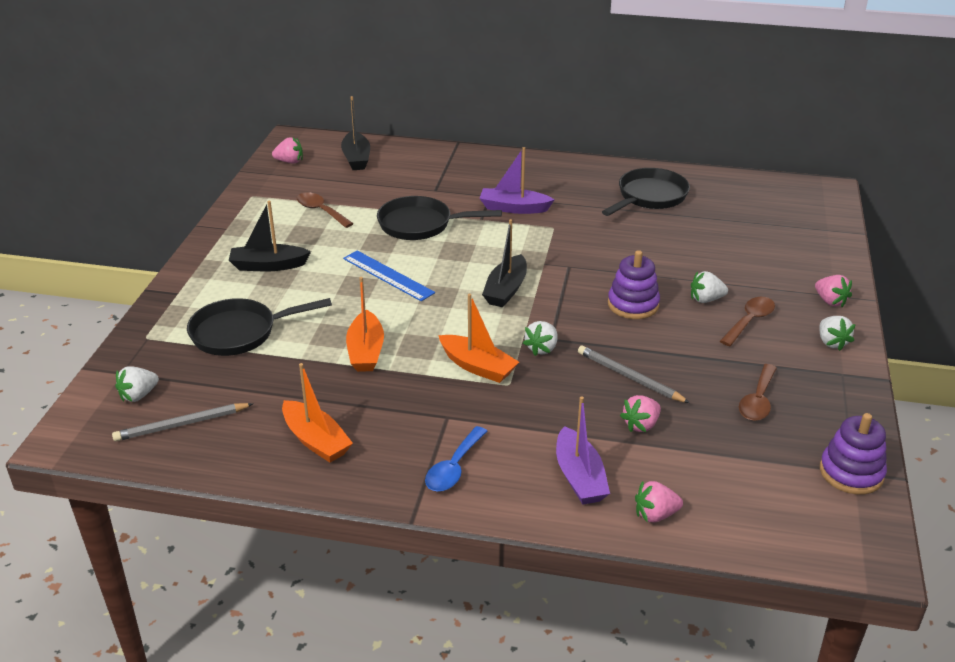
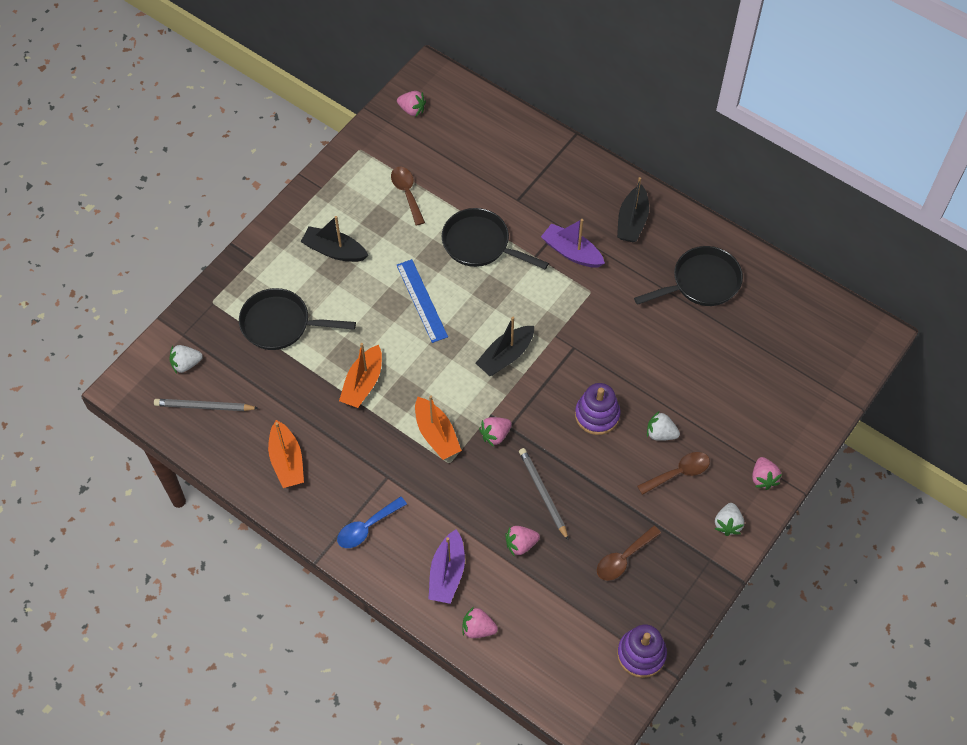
camera: 25 degrees right, 25 degrees up
(356, 158) = (472, 126): black boat -> black boat (632, 221)
(542, 348) = (495, 435): white strawberry -> pink strawberry

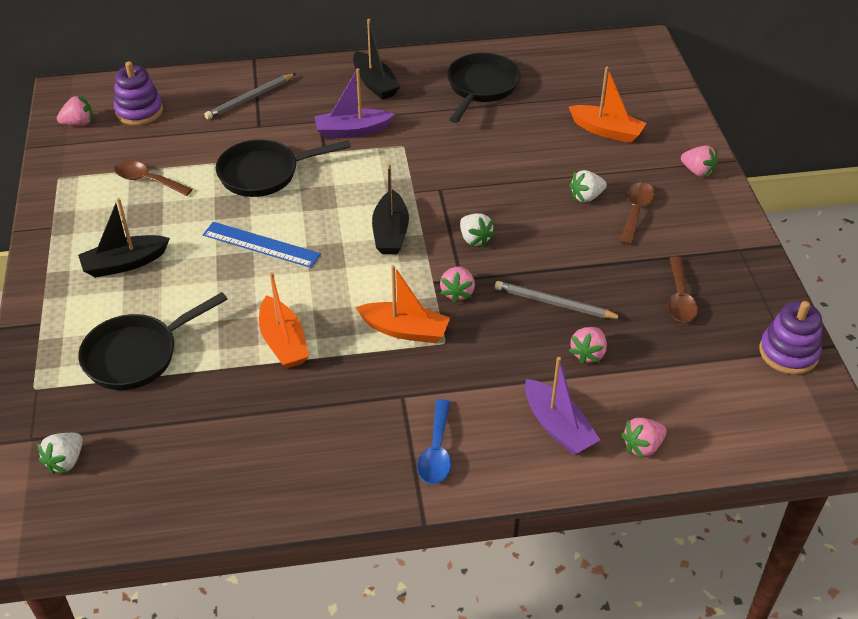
camera: 45 degrees left, 15 degrees down
(204, 407) = (133, 483): grey pencil -> grey pencil (250, 99)
(287, 461) = (284, 460): orange boat -> orange boat (606, 131)
(597, 415) = (521, 219): purple stacking toy -> purple stacking toy (139, 111)
(727, 524) = (717, 217): white strawberry -> white strawberry (474, 239)

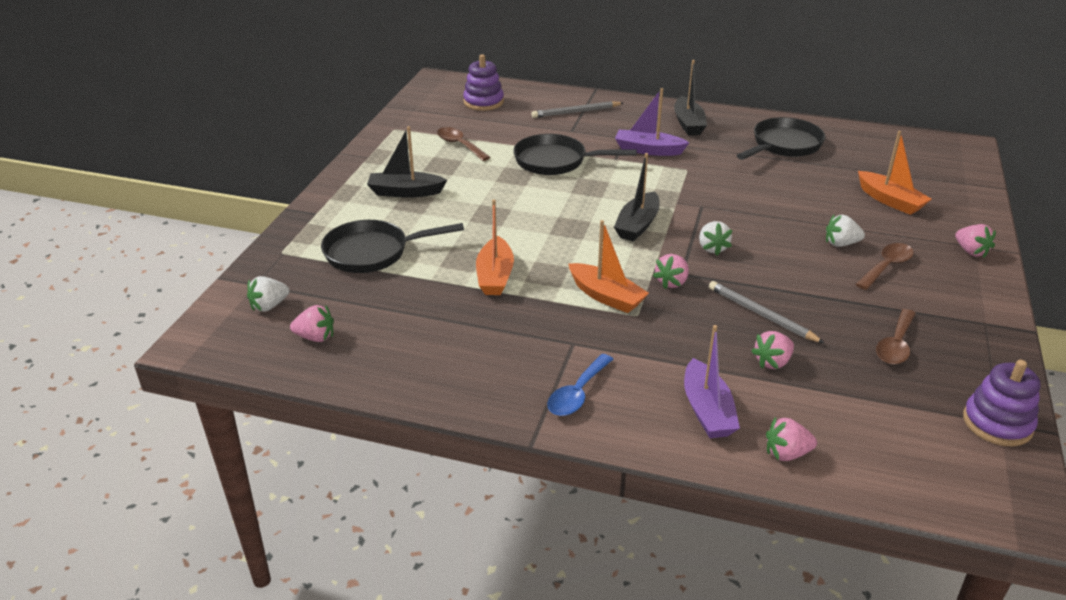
camera: 25 degrees right, 10 degrees down
(78, 123) = (433, 100): pink strawberry -> pink strawberry (315, 337)
(261, 245) = (521, 206): blue ruler -> none

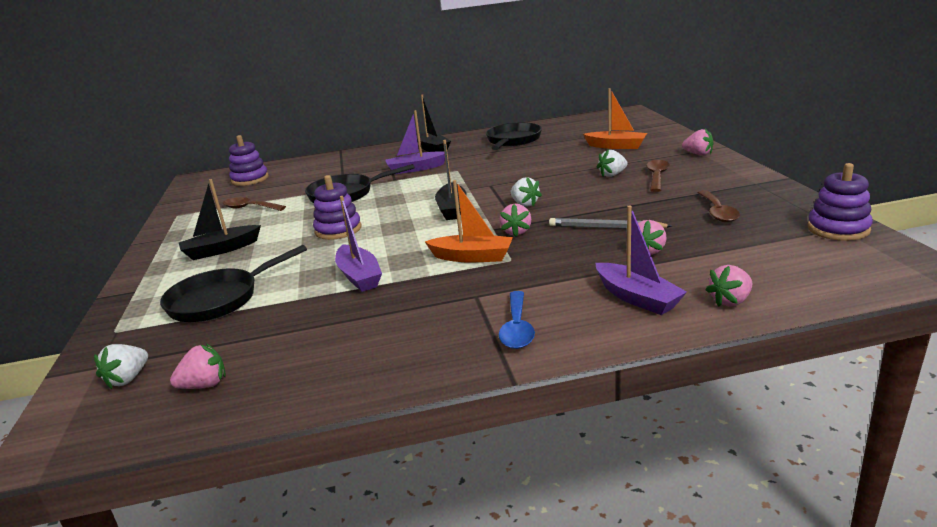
camera: 25 degrees left, 10 degrees down
(495, 276) = (359, 276): orange boat -> purple boat
(516, 209) = (338, 230): none -> purple stacking toy
(576, 112) = (336, 165): grey pencil -> none

